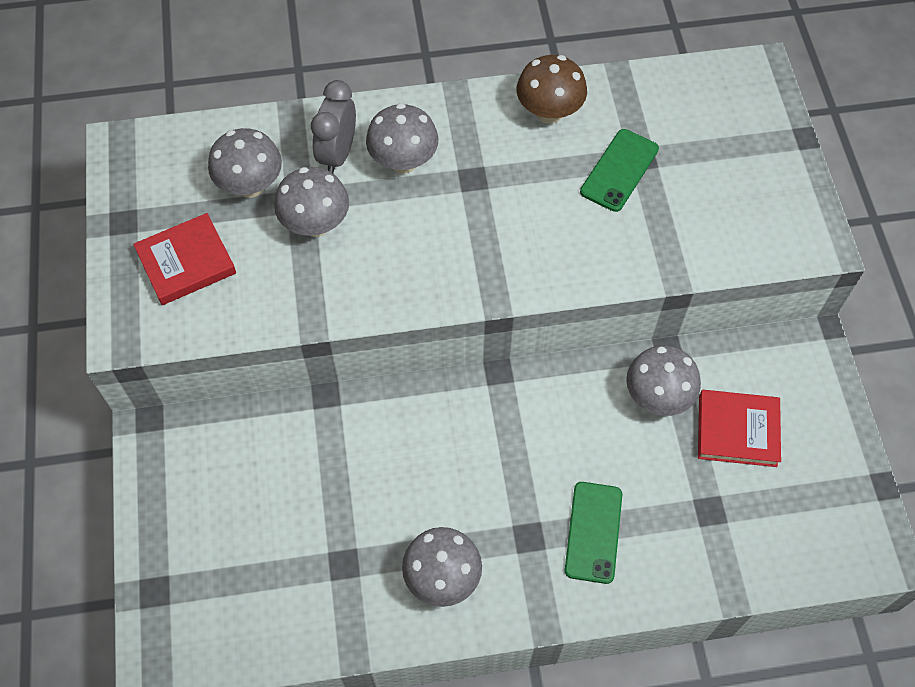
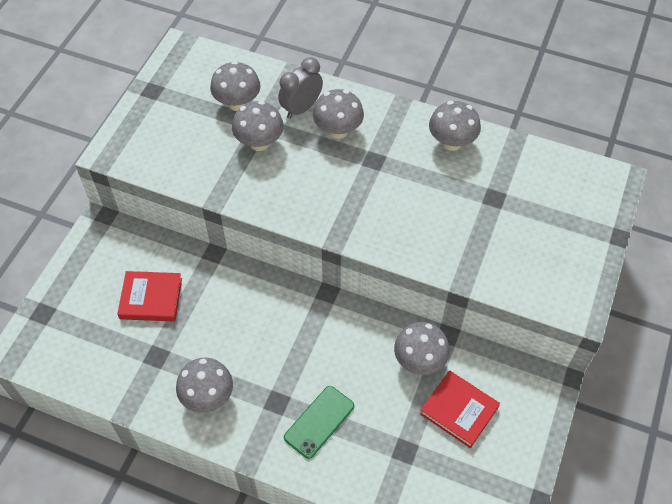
camera: 30 degrees right, 5 degrees down
(186, 262) = (170, 129): red book -> red book (151, 298)
(549, 112) = (451, 142): brown mushroom -> grey mushroom
(619, 170) = (473, 199): green phone -> none

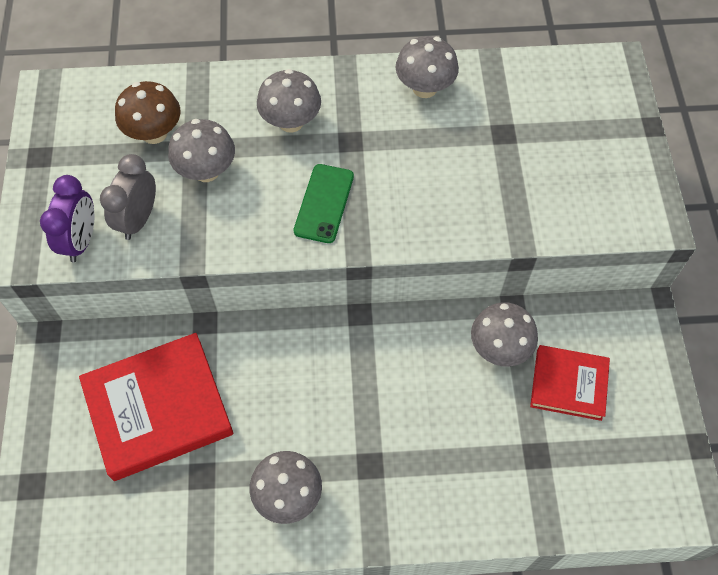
camera: 25 degrees left, 5 degrees up
(150, 157) = (81, 240): none -> purple clock
(151, 298) = (158, 409): red book -> red book, size x1.71
(237, 103) = (154, 133): grey mushroom -> brown mushroom
(301, 108) = (234, 111): grey clock -> grey clock (138, 219)
(319, 422) = (429, 466): green phone -> green phone (324, 203)

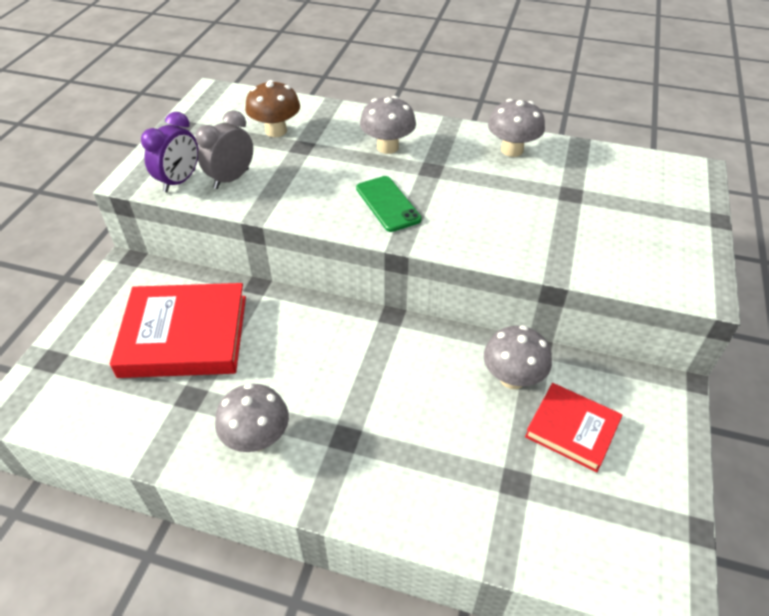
camera: 20 degrees right, 15 degrees down
(206, 171) = (303, 162): grey mushroom -> none
(324, 203) = (388, 204): green phone -> green phone turned 60 degrees counterclockwise

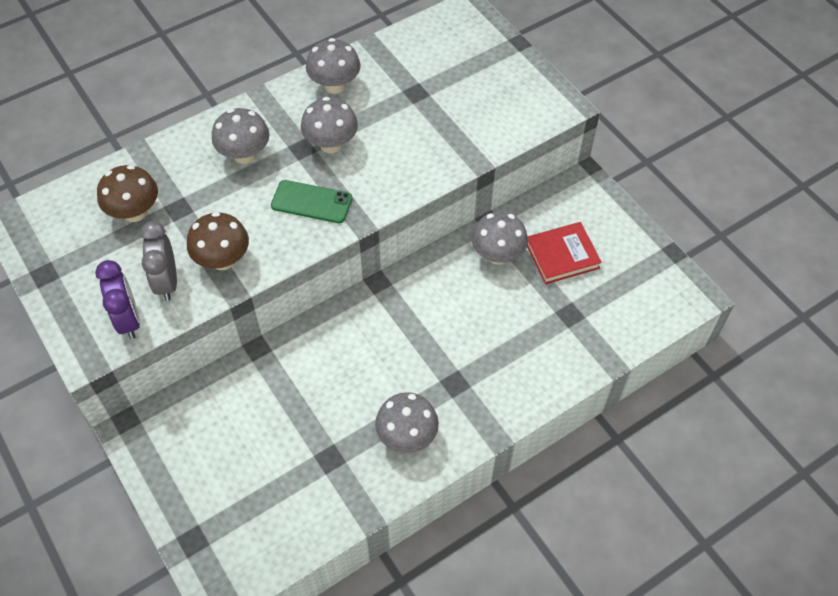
camera: 50 degrees left, 10 degrees up
(184, 335) = (261, 429): red book -> none
(280, 192) = (223, 260): none -> brown mushroom
(455, 181) = (331, 144): none -> grey mushroom

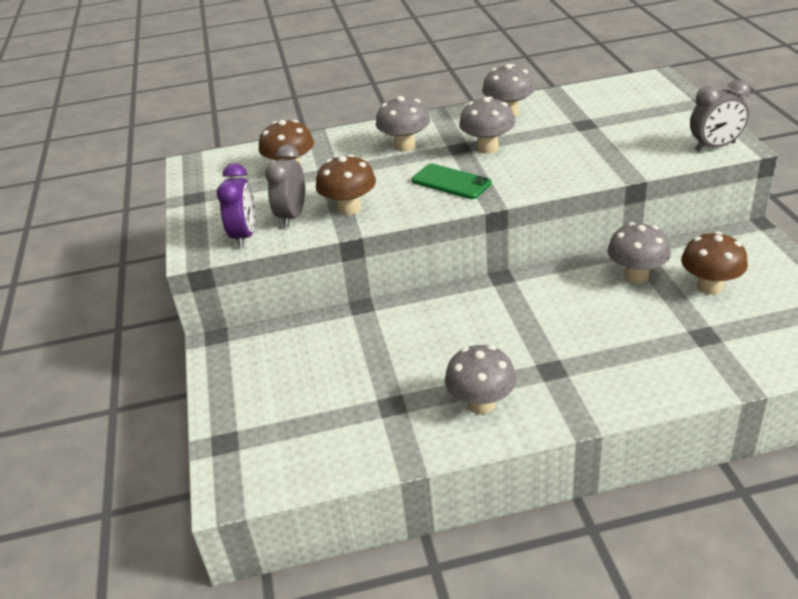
camera: 25 degrees right, 20 degrees down
(544, 109) = (715, 146): none -> grey clock
(562, 255) = (709, 286): red book -> brown mushroom

